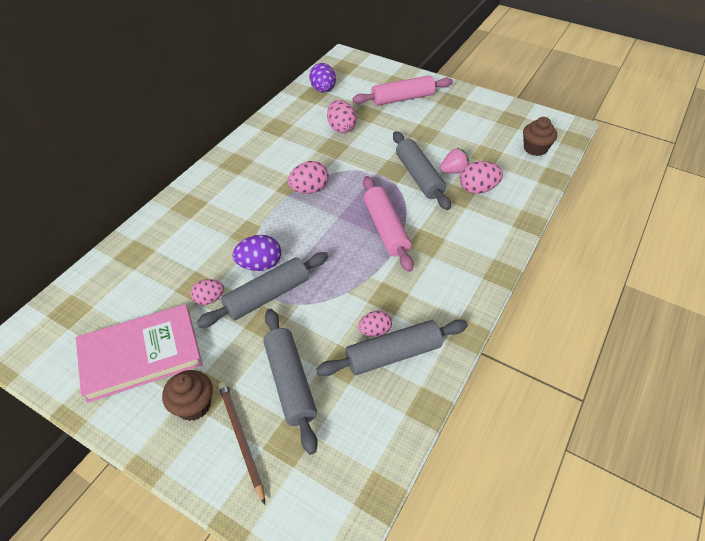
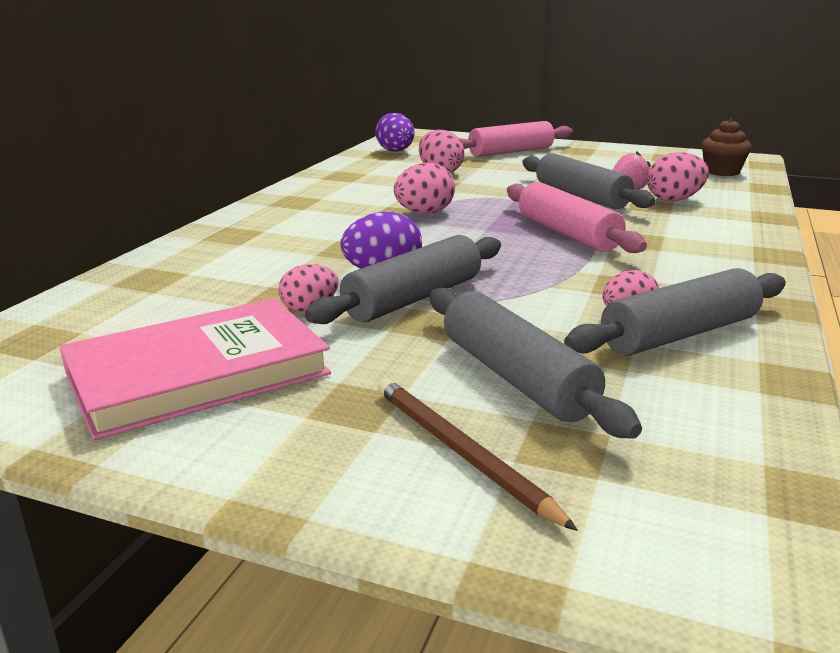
camera: 10 degrees left, 25 degrees down
(193, 405) = (335, 421): brown cupcake -> none

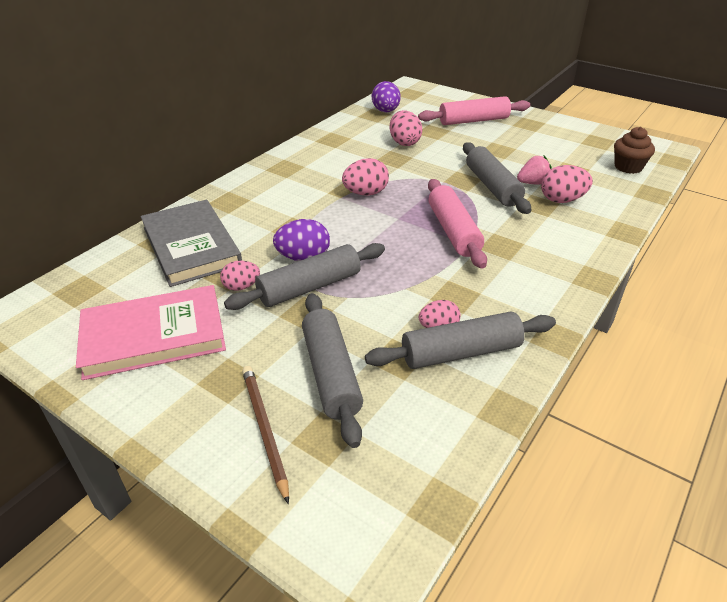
camera: 15 degrees right, 15 degrees up
(202, 278) = (191, 246): none -> grey book

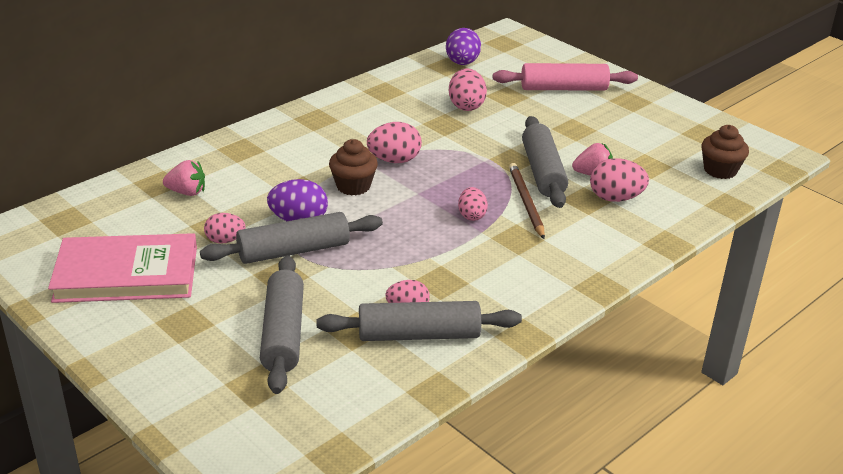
camera: 10 degrees right, 5 degrees down
(191, 246) = (187, 192): grey book -> pink strawberry
(264, 429) = (204, 370): brown pencil -> brown pencil (526, 202)
(340, 220) = (353, 186): none -> brown cupcake
(453, 231) = (471, 215): pink rolling pin -> pink egg

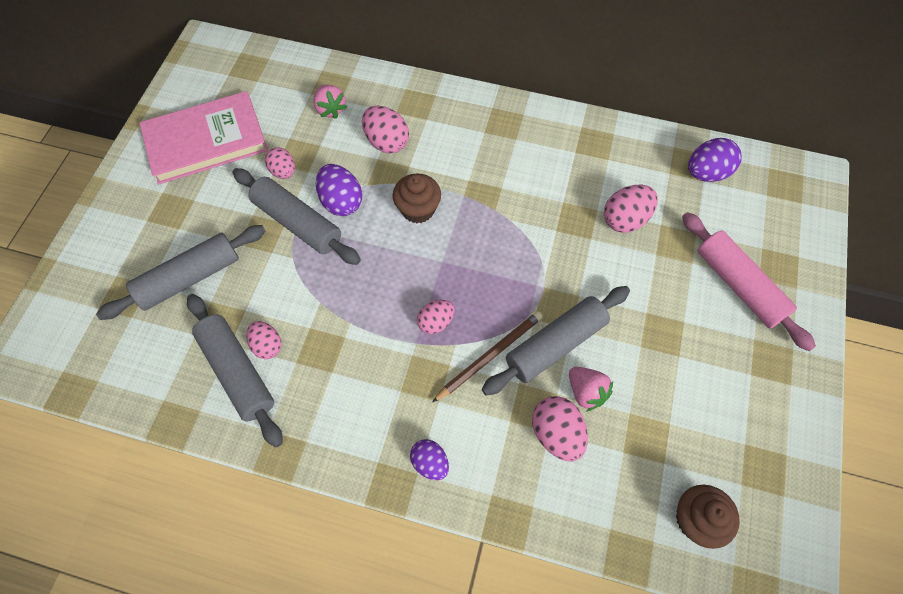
camera: 60 degrees right, 30 degrees up
(126, 274) = (206, 141): pink book -> pink book turned 75 degrees counterclockwise
(394, 160) = (481, 215): pink egg -> pink egg (386, 142)
(594, 261) = (430, 463): none -> purple egg

